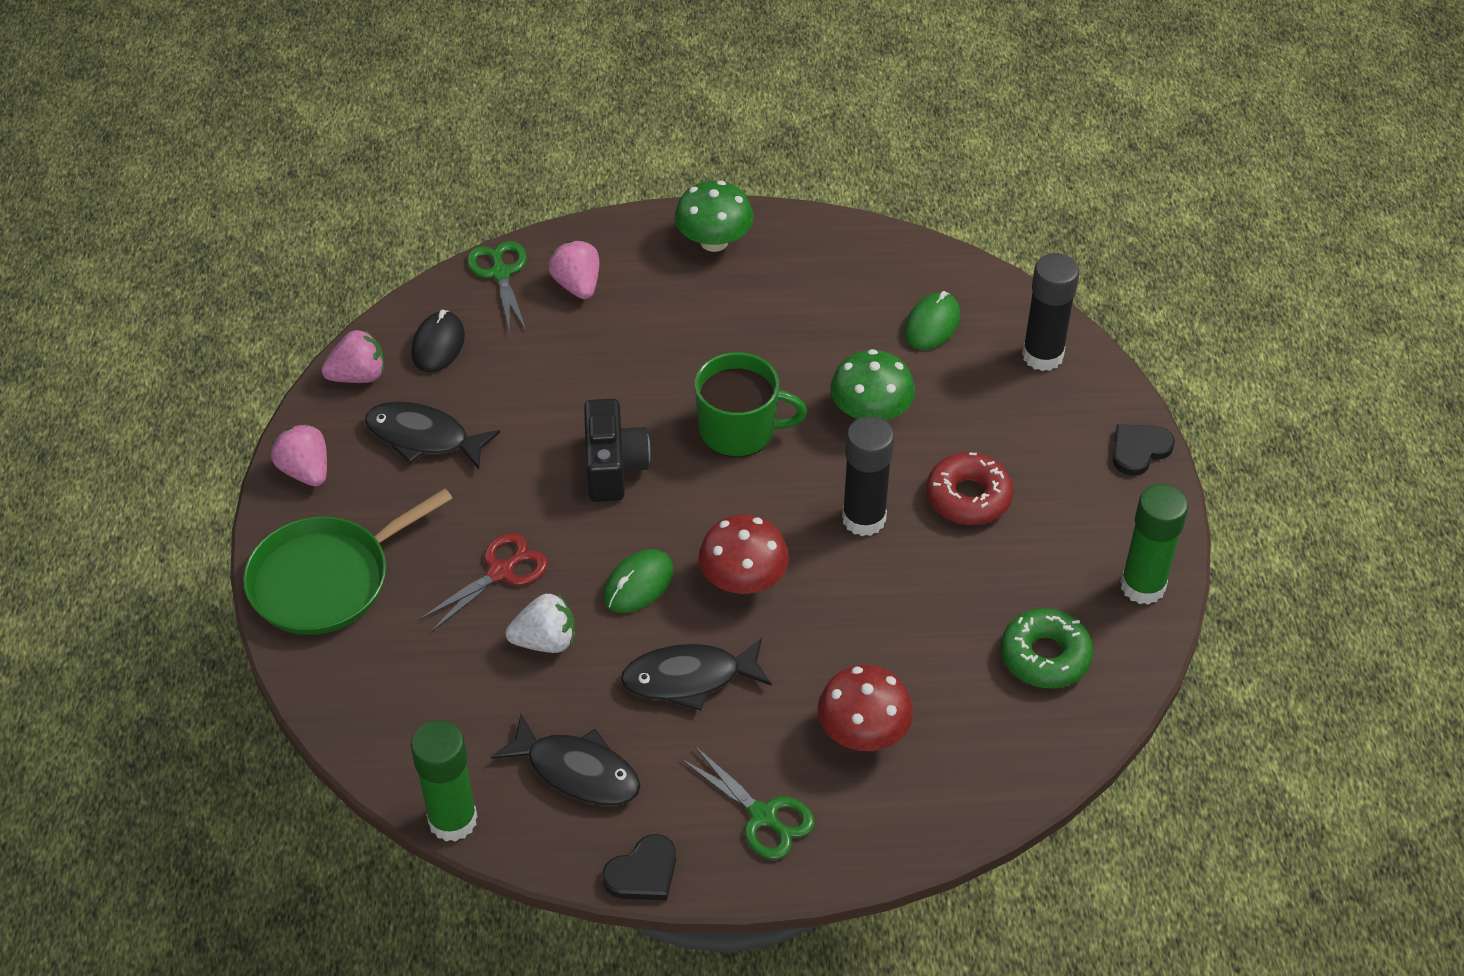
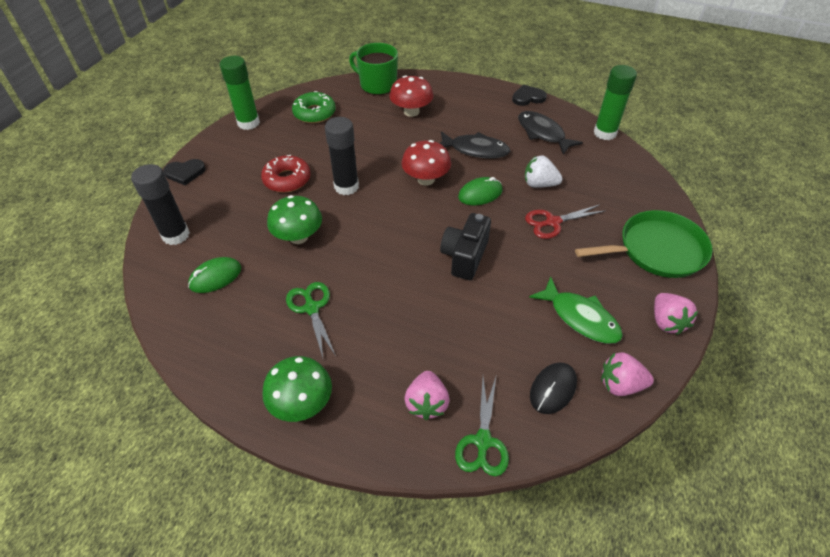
camera: 155 degrees left, 0 degrees up
(423, 437) = (580, 317): black fish -> green fish
(739, 430) = (379, 253): green mug -> green mug (377, 85)
(763, 816) = (470, 100): green scissors -> green scissors (312, 308)

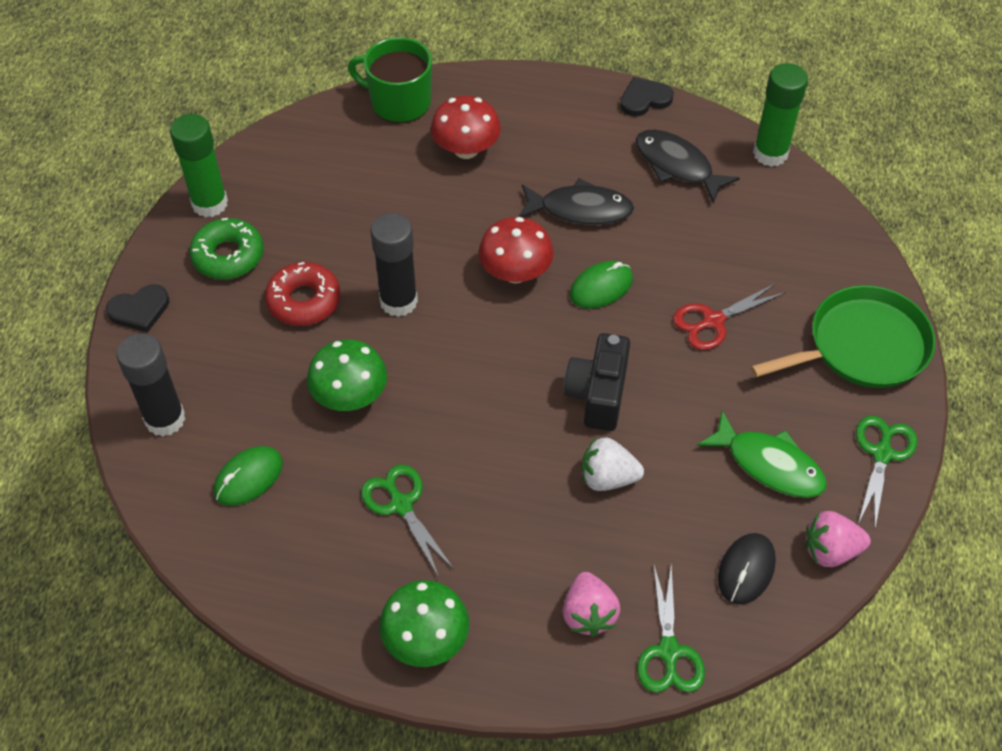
camera: 10 degrees left, 5 degrees up
(314, 113) = (311, 171): green donut -> green donut (228, 256)
(539, 184) = (685, 259): white strawberry -> white strawberry (607, 478)
(666, 322) = (882, 454): pink strawberry -> green scissors

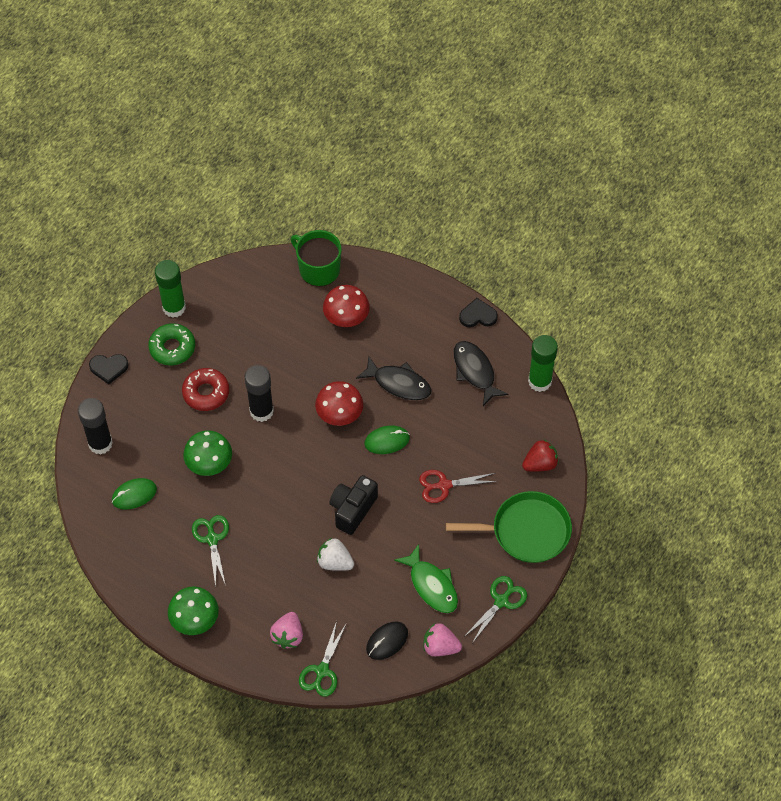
camera: 20 degrees right, 5 degrees up
(829, 254) = (540, 464): none -> red strawberry

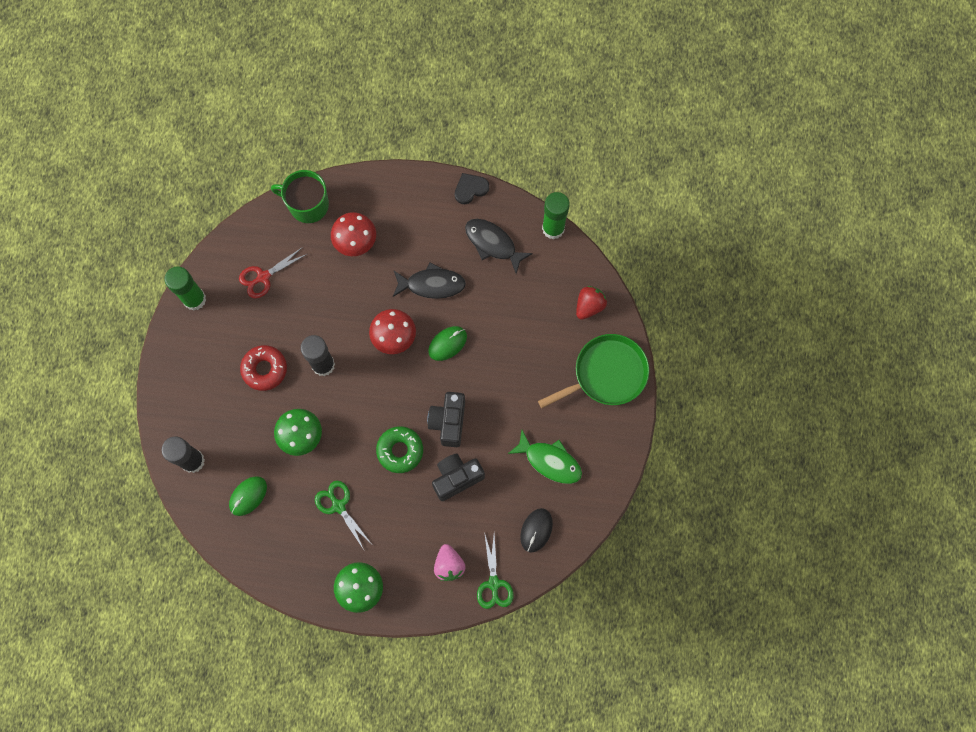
camera: 25 degrees left, 15 degrees up
(109, 368) = (164, 385): black heart -> none
(172, 348) = (212, 339): green donut -> green donut (400, 450)
(335, 562) = (456, 478): white strawberry -> black camera
(440, 647) = (583, 514): pink strawberry -> none
(444, 485) = (516, 363): red scissors -> red scissors (263, 277)
(501, 601) = (615, 448): green scissors -> none

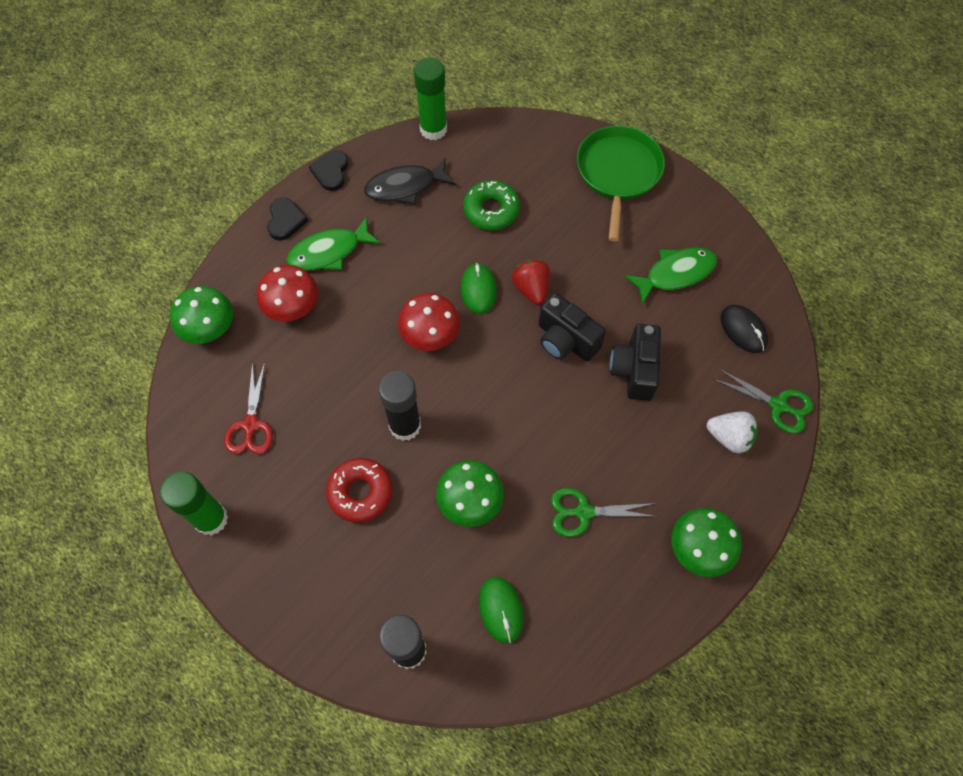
camera: 55 degrees left, 10 degrees down
(307, 205) = (209, 328): green mug -> green mushroom
(400, 450) = (563, 407): green donut -> green donut (491, 210)
(410, 233) = (329, 252): none -> green fish
(413, 189) = (285, 220): none -> black heart
(432, 284) = (402, 265): black fish -> none
(449, 565) = (729, 437): pink strawberry -> white strawberry
(589, 306) = (537, 147): red strawberry -> red strawberry (531, 289)

